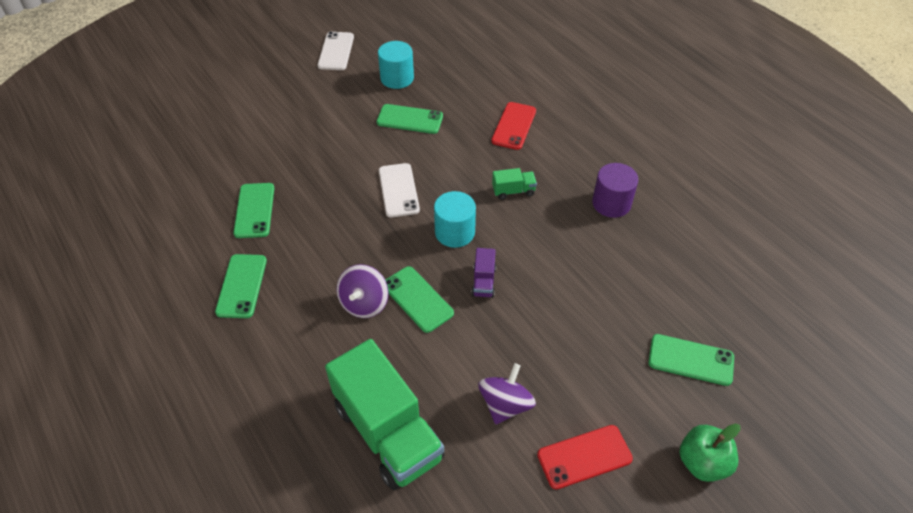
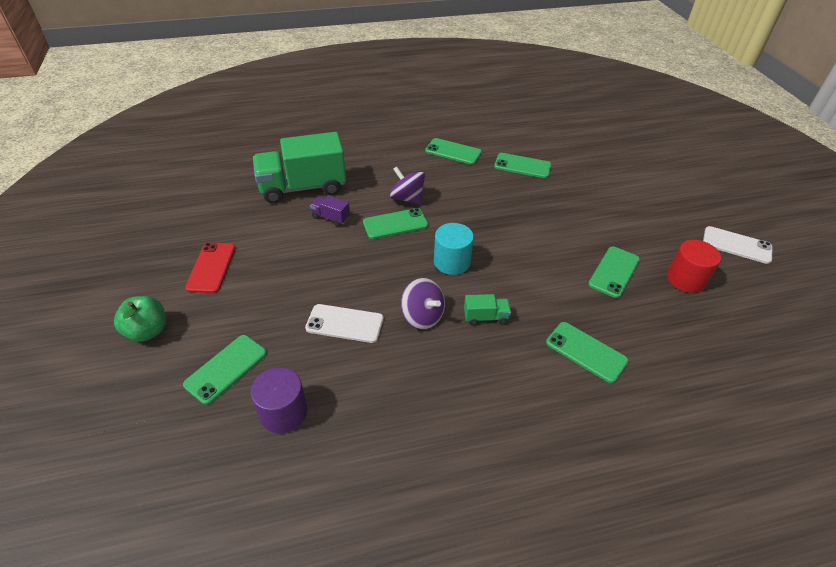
camera: 110 degrees right, 5 degrees down
(397, 78) = (685, 279): turquoise cylinder -> red cylinder
(398, 190) = (516, 241): white phone -> white phone (345, 324)
(483, 282) = (390, 263): purple truck -> purple truck (330, 217)
(505, 404) = (279, 242): purple spinning top -> purple spinning top (422, 316)
(513, 191) = (485, 317): green truck -> green truck turned 105 degrees counterclockwise
(514, 126) = (586, 352): red phone -> green phone
(611, 203) = (435, 393): purple cylinder -> purple cylinder (283, 412)

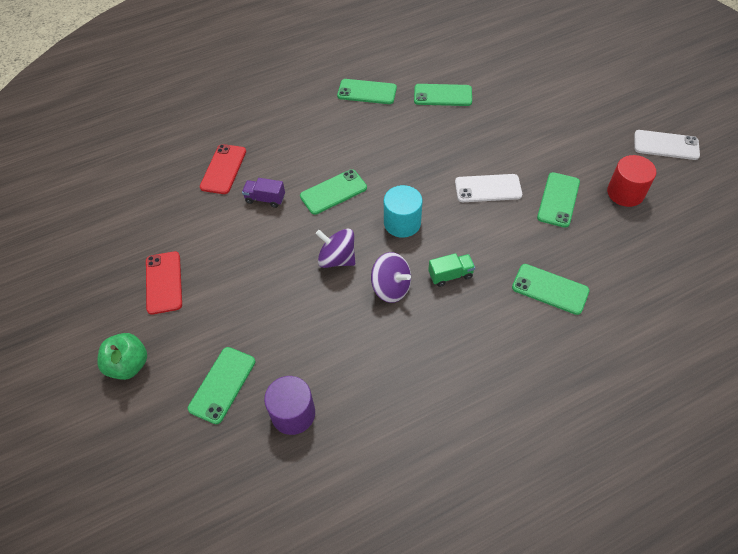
camera: 10 degrees left, 10 degrees up
(303, 187) = (223, 169): green truck -> red phone
(345, 324) = (319, 312): white phone -> white phone (488, 188)
(407, 198) = (336, 159): purple spinning top -> purple spinning top (337, 259)

